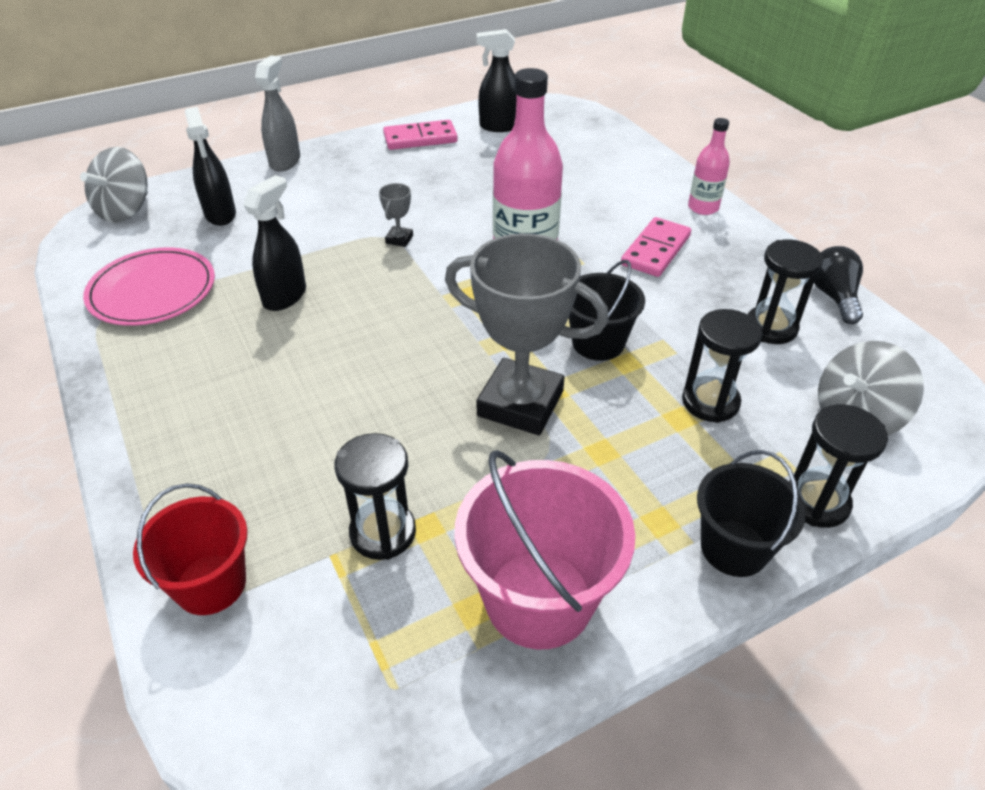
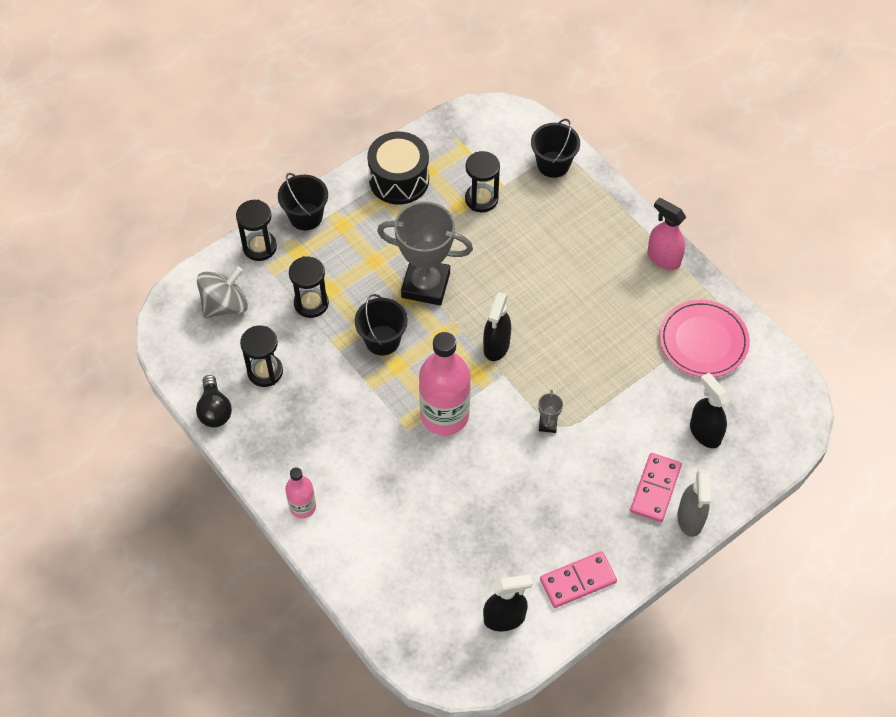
camera: 170 degrees right, 15 degrees up
(125, 210) = (785, 425): grey spinning top -> none
(127, 392) = (663, 258): none -> pink spray bottle
(211, 584) = (553, 164): red bucket -> black bucket
(285, 296) = (607, 350): black spray bottle -> black spray bottle (496, 346)
(539, 599) = (399, 180): pink bucket -> black drum
(656, 250) = (343, 442): pink domino -> pink domino (655, 489)

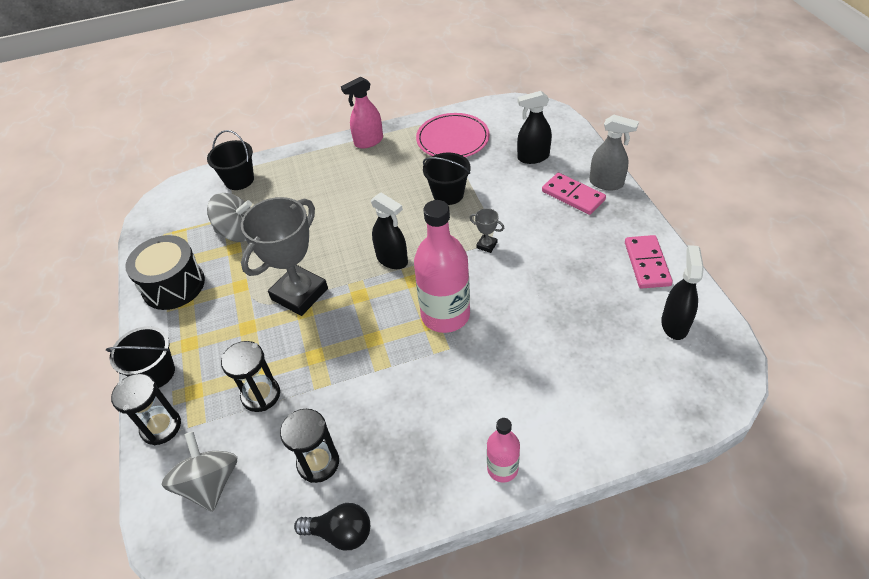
camera: 65 degrees left, 10 degrees down
(382, 340) = (339, 343): black bucket -> black bucket (448, 194)
(481, 199) = (238, 232): black hourglass -> grey spinning top

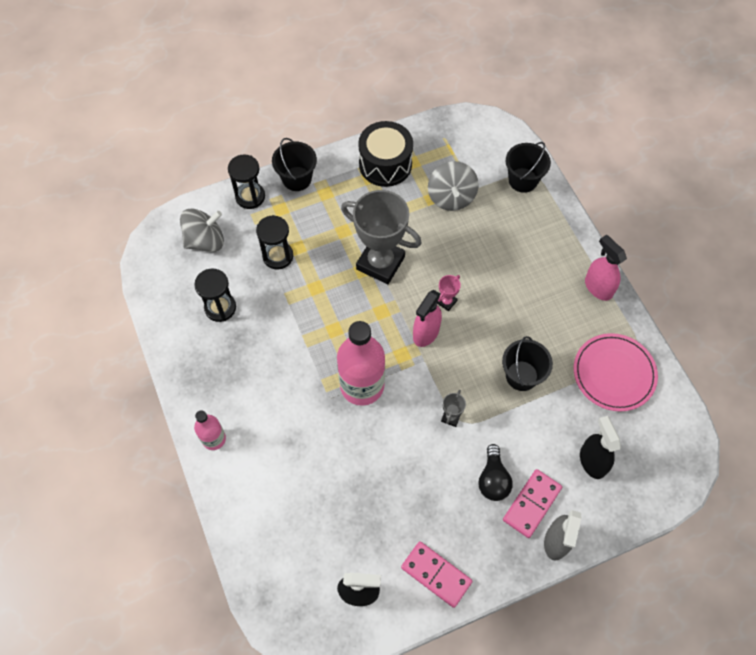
camera: 80 degrees right, 15 degrees up
(340, 533) = (167, 332): black light bulb -> black light bulb (493, 479)
(360, 242) = (446, 302): none -> pink trophy
(392, 260) = (426, 333): black spray bottle -> pink spray bottle
(647, 264) = (436, 574): pink domino -> pink domino turned 45 degrees clockwise

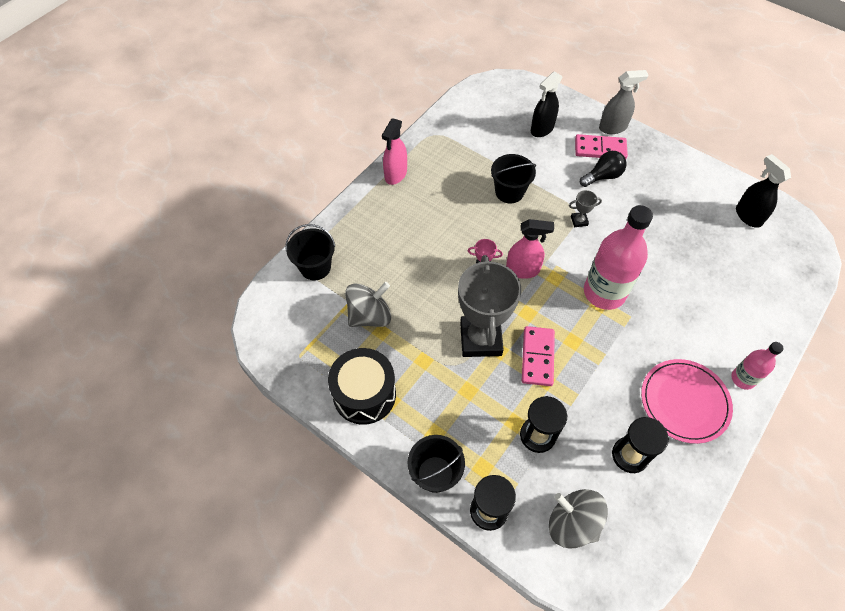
camera: 120 degrees left, 5 degrees down
(436, 574) = (694, 180): pink domino -> pink domino (537, 357)
(614, 373) = (464, 140): pink plate -> pink plate (684, 402)

